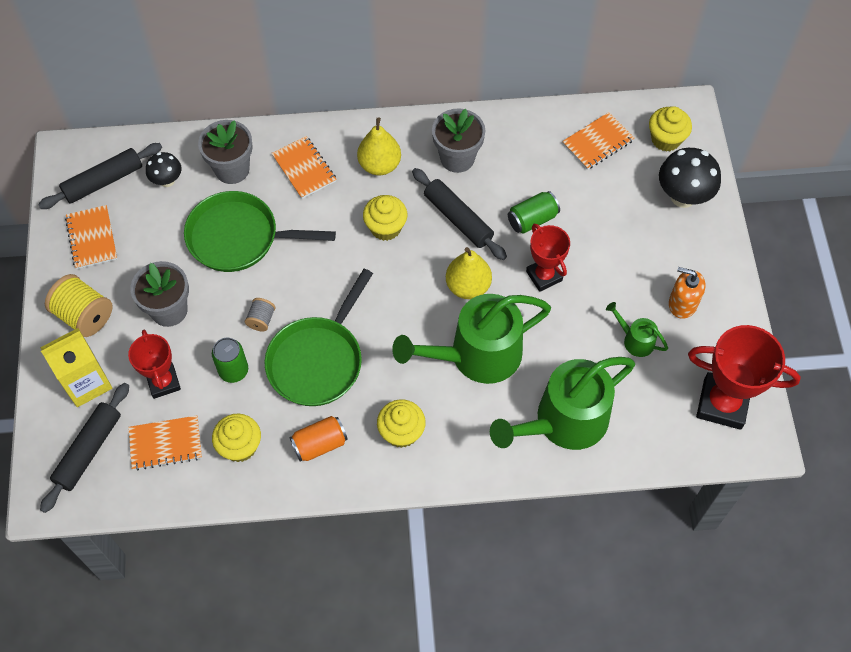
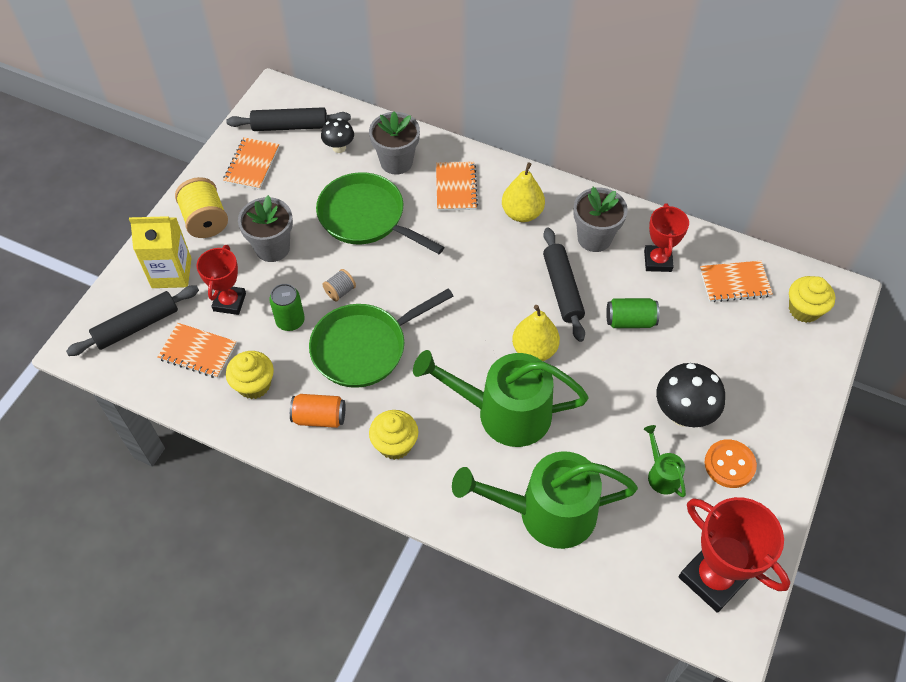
camera: 30 degrees right, 5 degrees down
(385, 227) = (493, 266): yellow cupcake -> none
(544, 276) = (610, 374): red trophy -> red trophy (657, 261)
(682, 303) = (729, 464): orange soap dispenser -> orange button
(683, 197) = (789, 368): black mushroom -> black mushroom (683, 414)

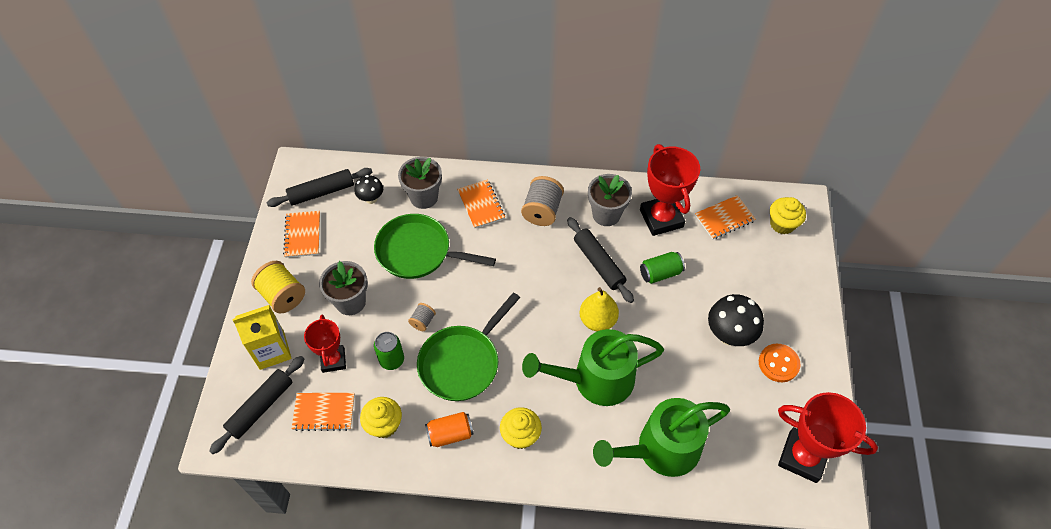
camera: 20 degrees left, 0 degrees up
(522, 213) = (542, 211): yellow pear -> grey spool
(657, 261) = (661, 218): red trophy -> red trophy, size x1.60
(661, 474) = (733, 388): green watering can -> none

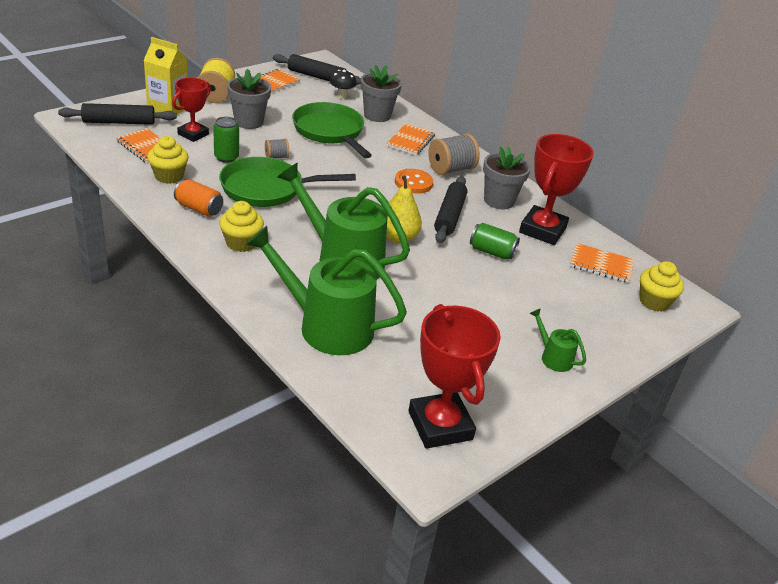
camera: 40 degrees right, 20 degrees down
(729, 335) = (494, 318): black mushroom -> none
(778, 363) = (513, 363): orange button -> orange button (413, 183)
(790, 334) = (553, 357): none -> green watering can

